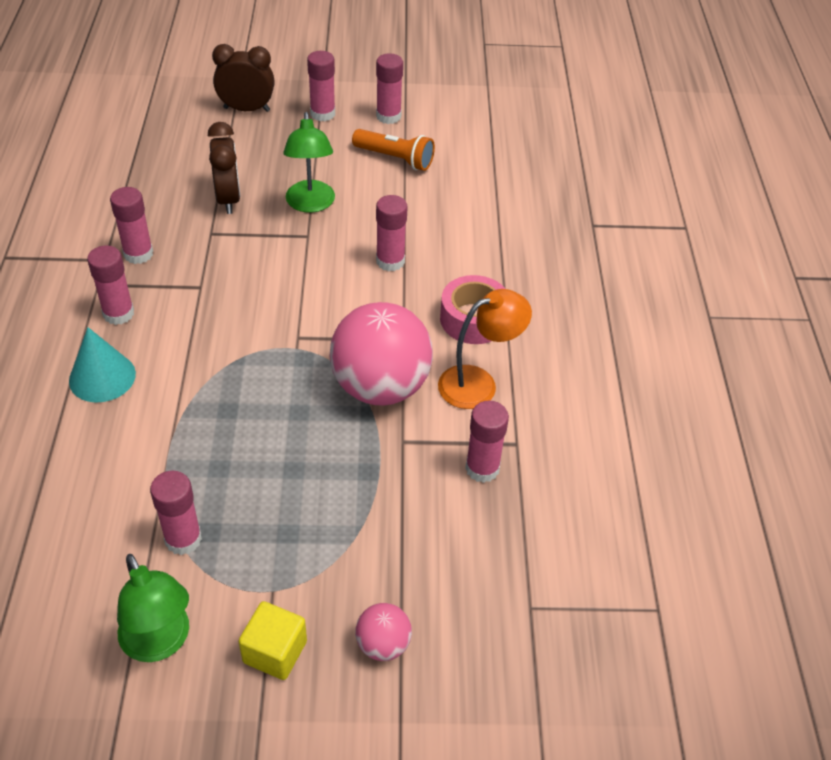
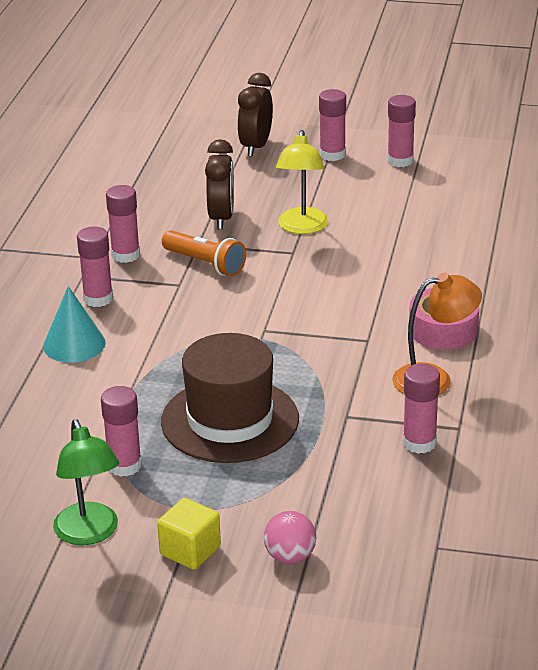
camera: 15 degrees right, 15 degrees down
(246, 109) = (256, 147): brown clock -> brown clock turned 90 degrees counterclockwise
(284, 462) = (230, 420): none -> brown hat
(310, 204) = (302, 227): green lamp -> yellow lamp
(380, 387) = (336, 374): pink ball -> none
(390, 261) = (371, 278): pink glue stick -> none
(395, 158) = (398, 196): orange flashlight -> orange flashlight (205, 264)

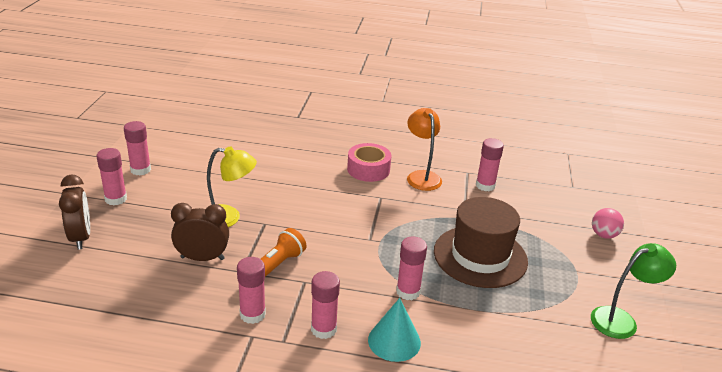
camera: 95 degrees left, 0 degrees up
(124, 466) = (544, 305): pink glue stick -> pink glue stick (408, 292)
(190, 551) = (616, 273): yellow cube -> none
(256, 147) = (81, 237): brown clock -> brown clock turned 120 degrees counterclockwise

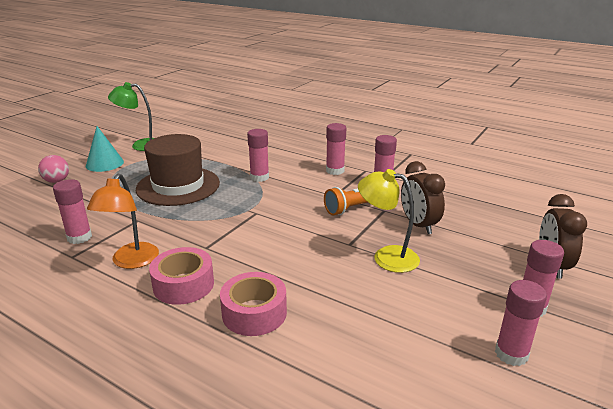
camera: 155 degrees left, 5 degrees down
(202, 258) = (418, 225): brown clock -> brown clock turned 45 degrees clockwise
(308, 162) = (254, 313): none -> pink tape
(394, 341) = (293, 159): turquoise cone -> turquoise cone (104, 163)

